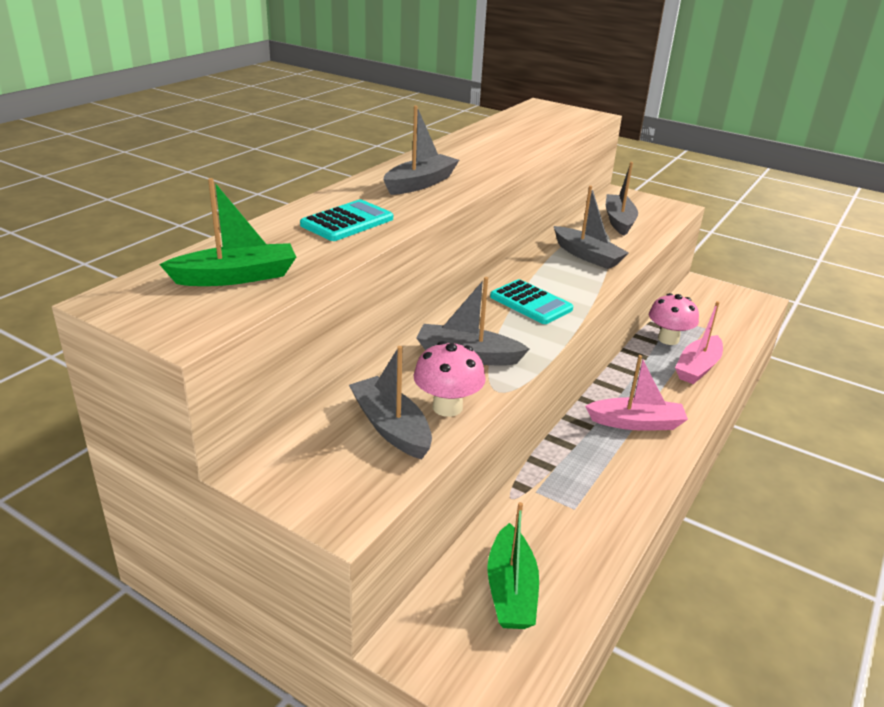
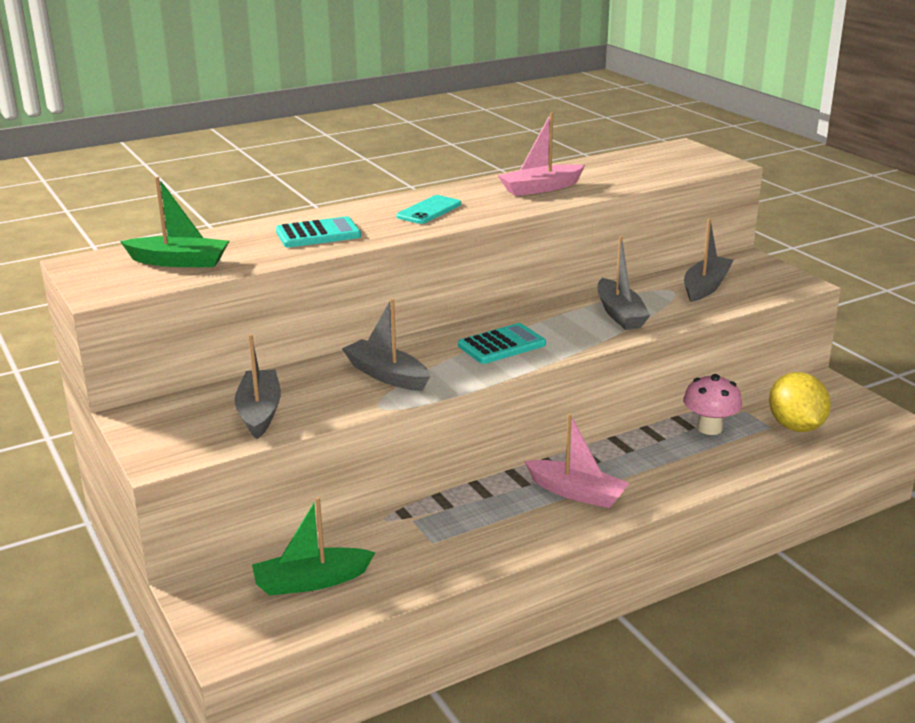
camera: 30 degrees right, 5 degrees down
(420, 183) = (429, 210): grey boat -> turquoise phone
(447, 407) = (321, 409): pink mushroom -> none
(511, 590) = (311, 581): green boat -> green boat turned 45 degrees clockwise
(531, 303) = (502, 345): turquoise calculator -> turquoise calculator turned 105 degrees counterclockwise
(697, 368) = (710, 461): pink boat -> pink boat (540, 188)
(720, 324) = (795, 427): none -> yellow lemon

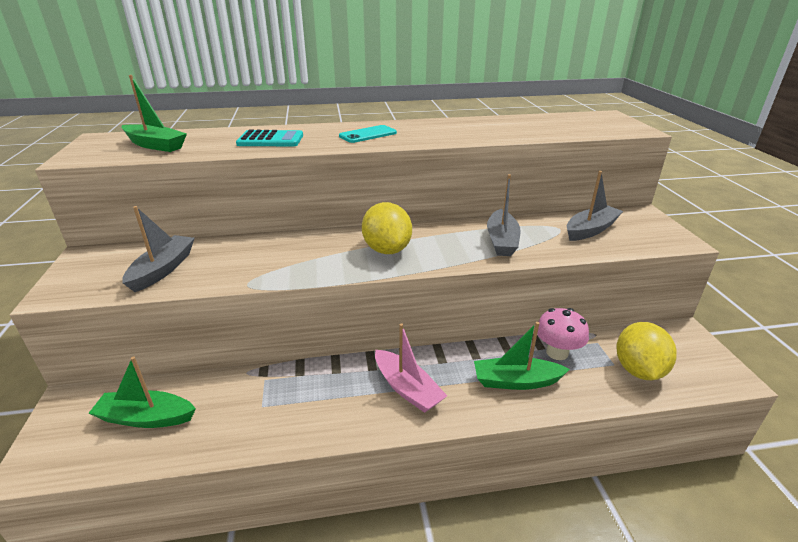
camera: 20 degrees right, 5 degrees up
(386, 375) = (280, 258): grey boat -> none
(502, 345) = (387, 249): turquoise calculator -> yellow lemon
(540, 188) = (468, 130): pink boat -> none
(683, 462) = (516, 381): none -> green boat

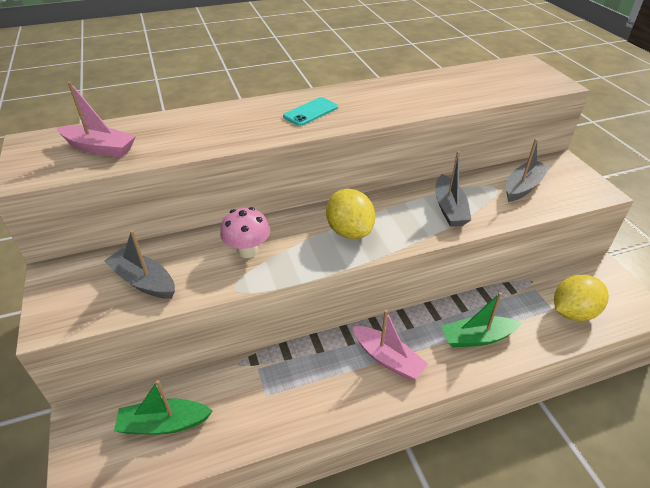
camera: 10 degrees left, 10 degrees up
(155, 145) = (100, 148): green boat -> pink boat
(163, 269) = (143, 281): grey boat -> grey boat turned 60 degrees counterclockwise
(270, 140) = (216, 129): turquoise calculator -> none
(557, 352) = (504, 304): pink mushroom -> pink mushroom (247, 250)
(638, 370) = (573, 312): yellow lemon -> yellow lemon turned 60 degrees clockwise

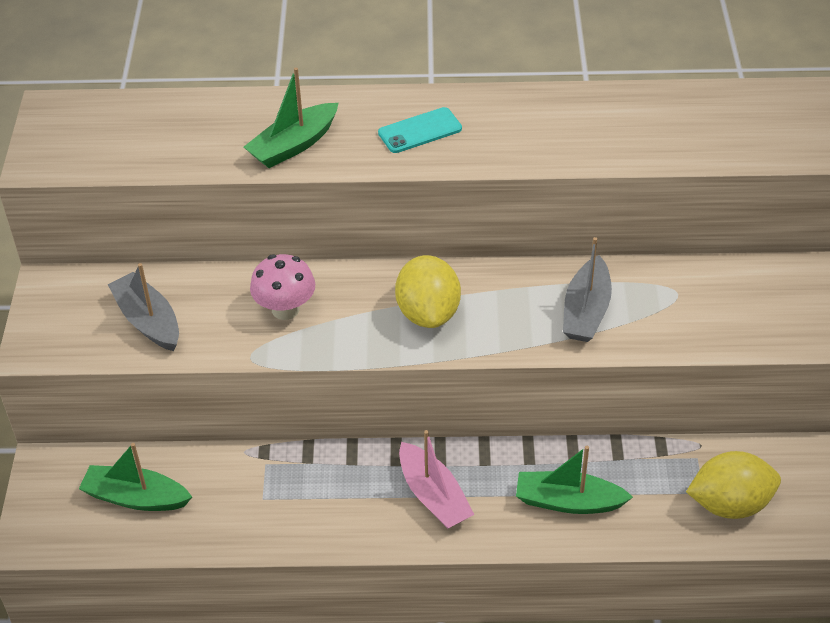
camera: 20 degrees right, 5 degrees up
(100, 148) = (131, 138): pink boat -> none
(227, 133) = (293, 145): none -> green boat
(523, 187) = (720, 301): grey boat -> none

